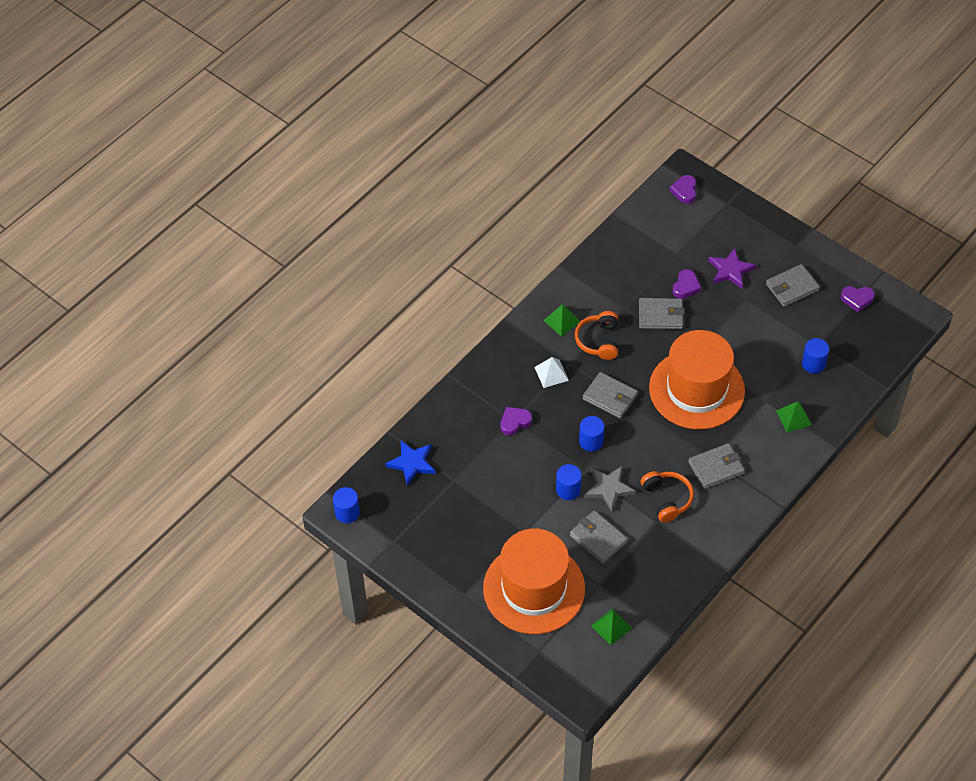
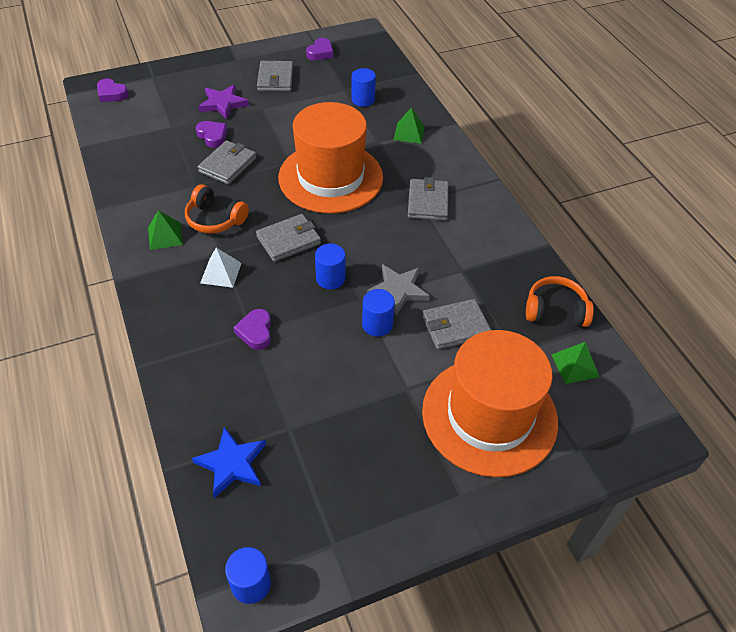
camera: 65 degrees left, 5 degrees down
(667, 499) = (441, 251): orange headphones -> orange headphones (555, 310)

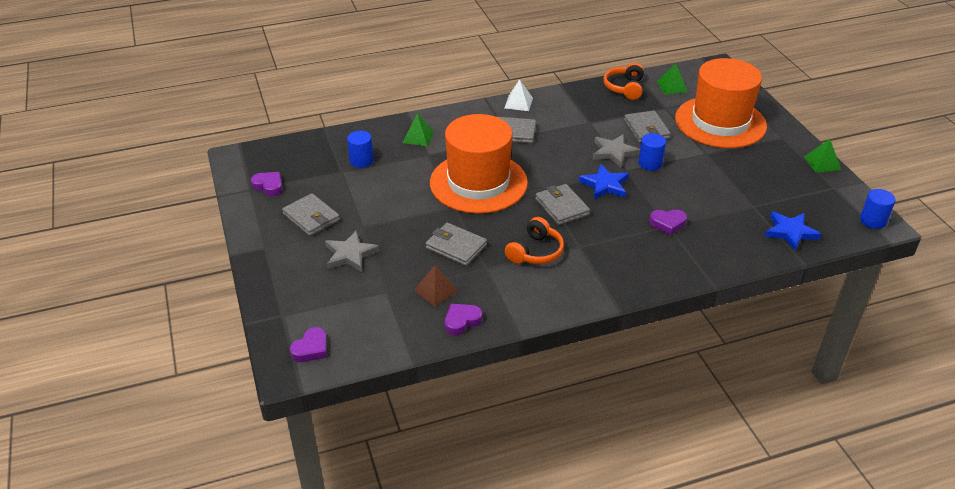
camera: 85 degrees left, 10 degrees down
(165, 236) = (559, 283): green pyramid -> green pyramid (822, 163)
(168, 155) = (436, 290): none -> brown pyramid
(212, 136) = (407, 259): purple heart -> purple heart (462, 321)
(221, 272) = (604, 245): white pyramid -> white pyramid (518, 103)
(223, 104) = (350, 254): purple star -> grey star
(275, 79) = (311, 217): grey wallet -> grey wallet turned 45 degrees clockwise
(330, 278) = (605, 185): blue cylinder -> blue star

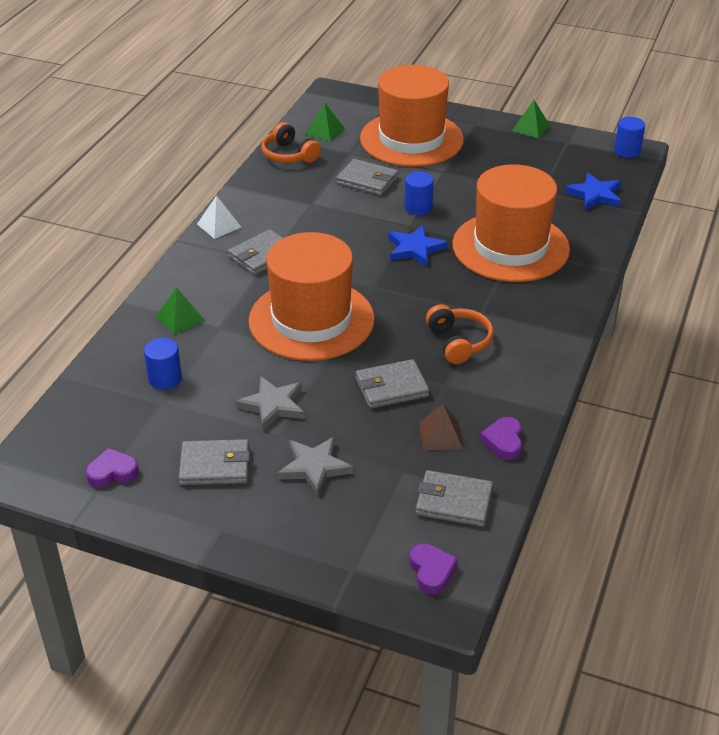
camera: 50 degrees left, 0 degrees up
(562, 207) = (414, 291): grey wallet -> grey wallet (454, 502)
(614, 152) = (375, 217): grey star -> grey star (273, 405)
(667, 223) = (510, 247): purple heart -> orange hat

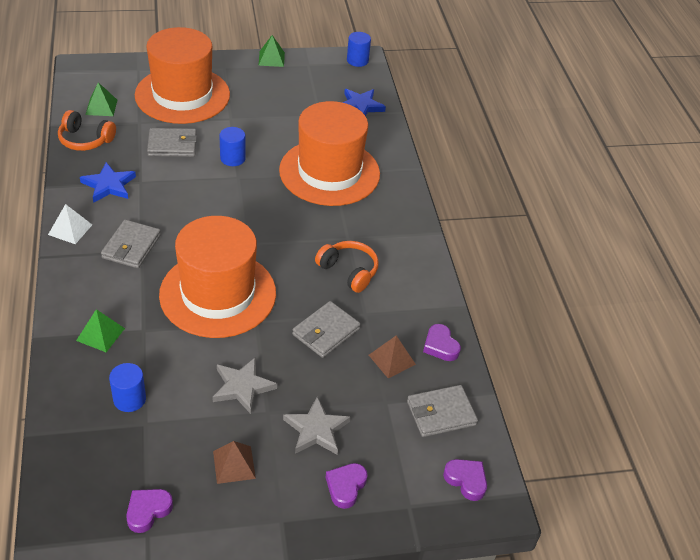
camera: 35 degrees left, 5 degrees up
(215, 466) = (234, 464): grey wallet -> brown pyramid
(304, 526) = (345, 487): none -> purple heart
(415, 249) = (256, 198): blue star -> blue star (109, 185)

